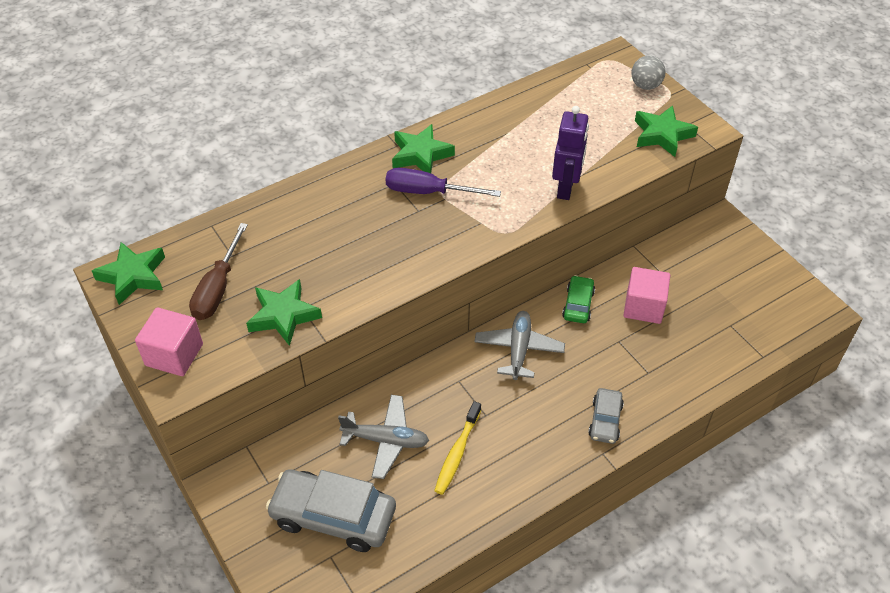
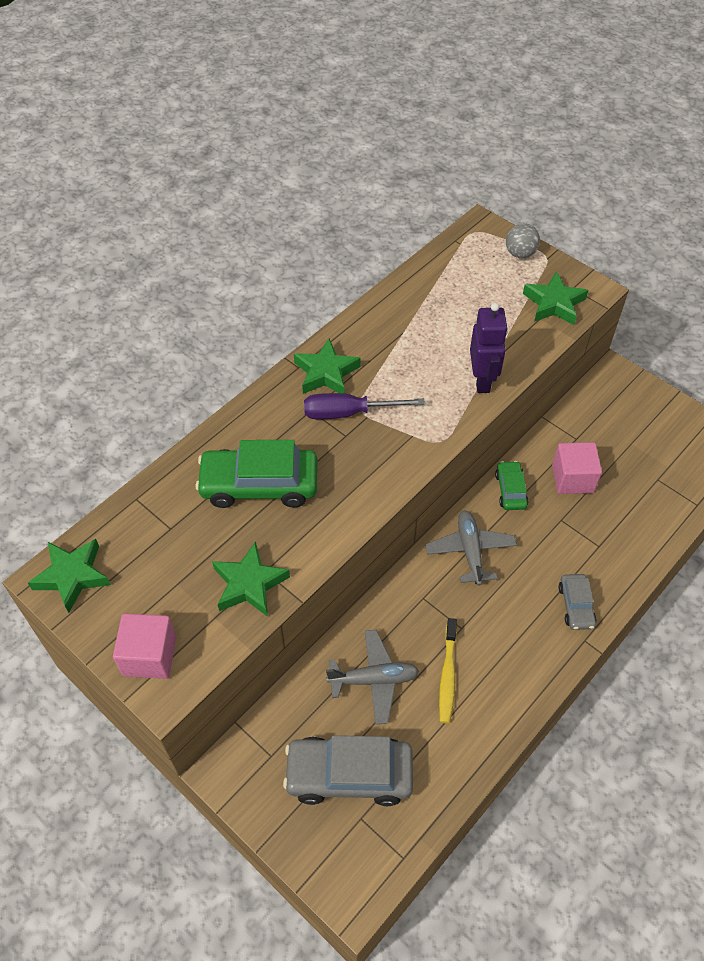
camera: 15 degrees left, 5 degrees up
(218, 288) = (169, 569): brown screwdriver -> none
(324, 236) = (259, 485): none -> green car

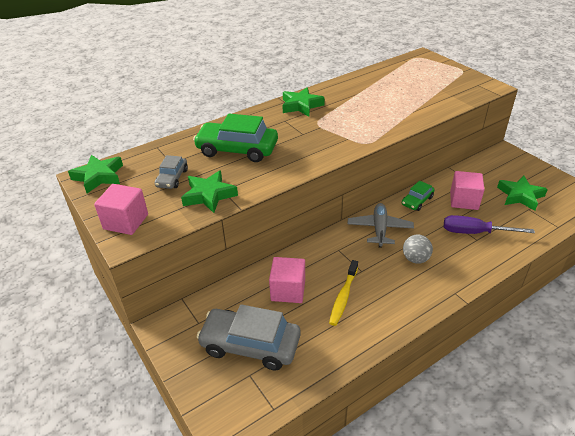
camera: 15 degrees right, 15 degrees down
(348, 413) = (308, 124): purple screwdriver -> purple screwdriver (475, 232)
(373, 679) = (288, 290): grey plane -> pink cube
(482, 380) = (404, 118): purple robot -> none
(510, 490) = (417, 201): green car -> green car turned 150 degrees counterclockwise
(520, 253) = (445, 68): grey ball -> grey ball (415, 259)
(554, 303) = (463, 90): green star -> green star (520, 196)
(576, 605) = (452, 271): grey car -> grey car (172, 178)

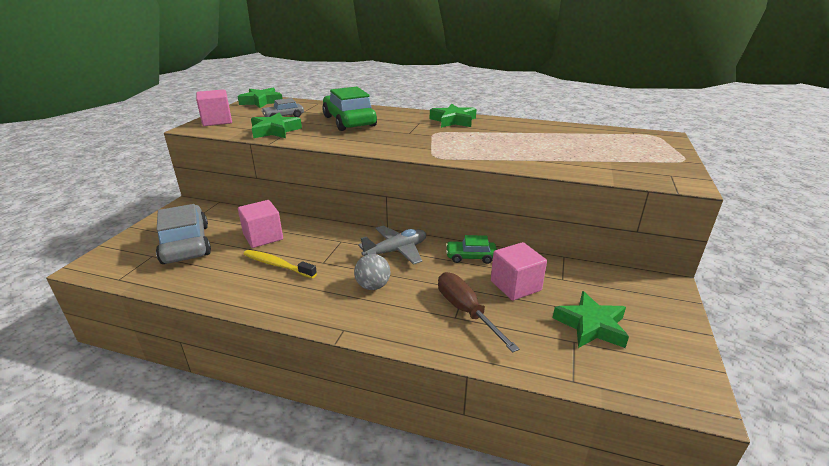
camera: 50 degrees right, 10 degrees down
(343, 297) = (277, 265): yellow toothbrush -> yellow toothbrush turned 45 degrees clockwise
(475, 232) = (466, 311): purple screwdriver -> brown screwdriver

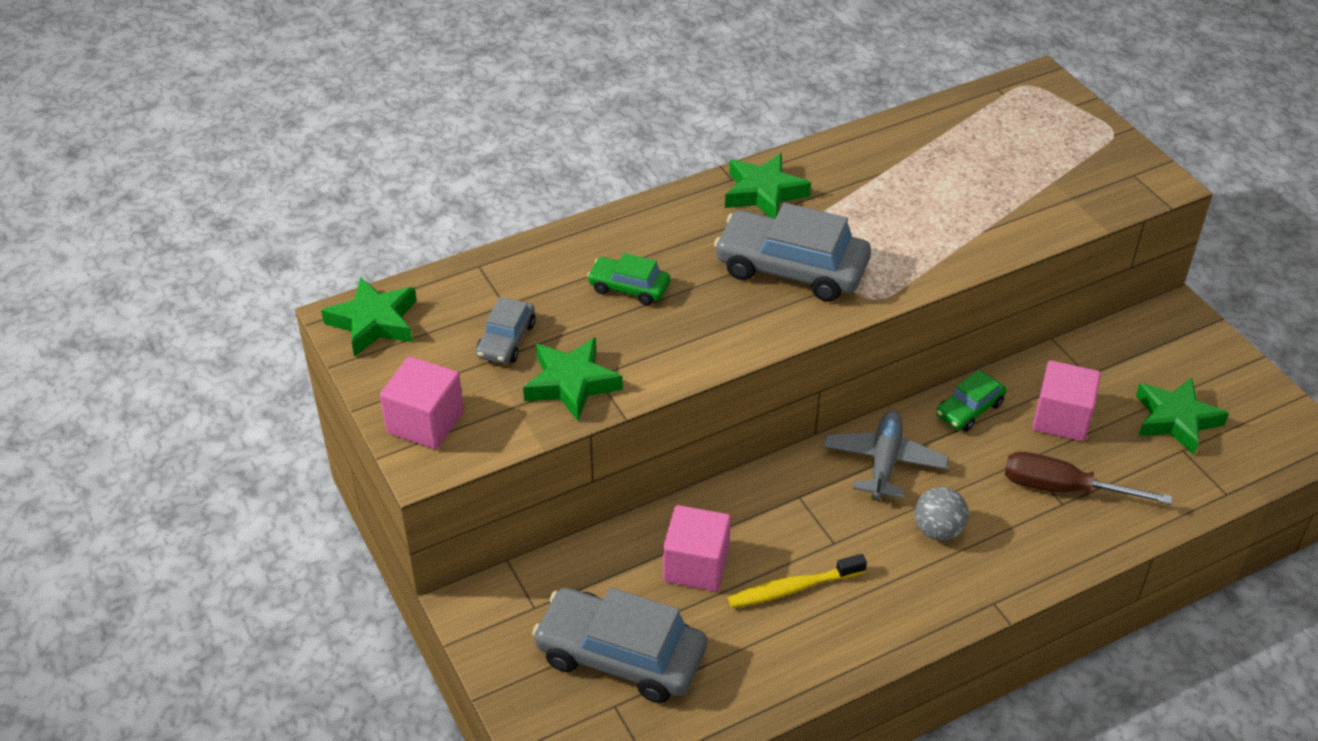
camera: 45 degrees left, 15 degrees up
(349, 121) = (629, 288): green car -> green car, size x0.53
(419, 138) = (791, 269): none -> grey car

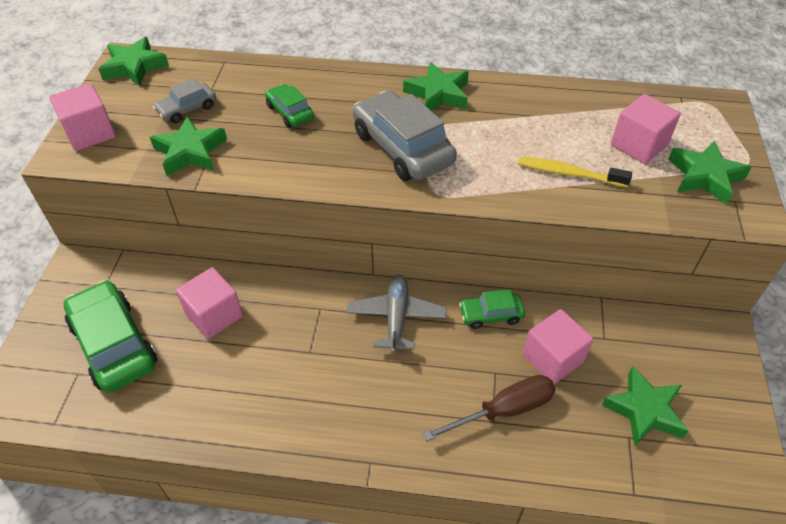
camera: 35 degrees right, 5 degrees up
(620, 656) = (114, 344): grey car -> green car
(792, 588) = (253, 366): yellow toothbrush -> yellow toothbrush (568, 173)
(884, 462) = (396, 317): grey plane -> grey plane turned 45 degrees counterclockwise
(938, 530) = (385, 385): grey ball -> none
(1007, 158) = (638, 145): none -> pink cube
(1063, 489) = (504, 410): brown screwdriver -> brown screwdriver turned 105 degrees clockwise
(1090, 163) = (704, 176): none -> green star

